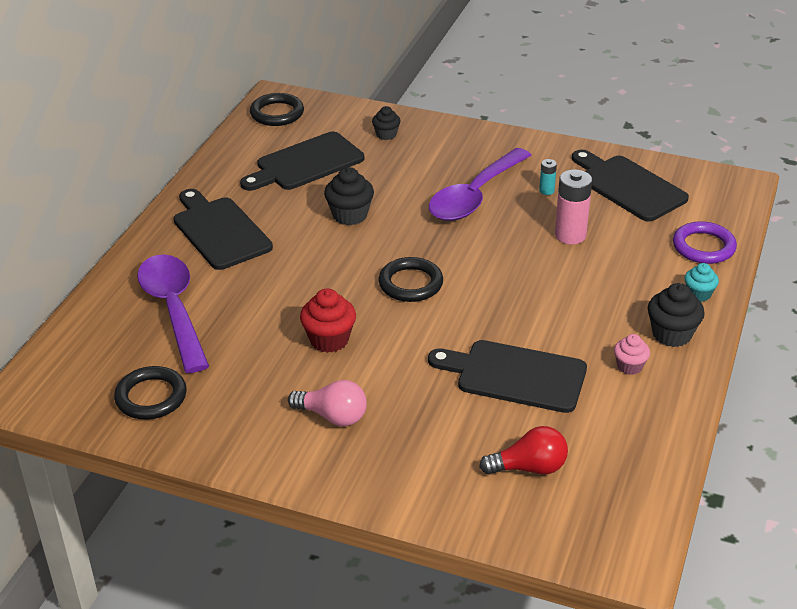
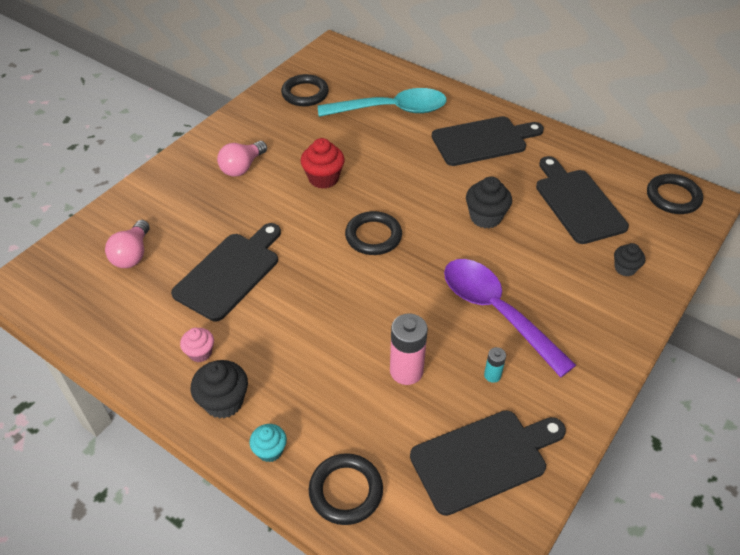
camera: 105 degrees right, 10 degrees up
(173, 309) = (392, 110): purple spoon -> turquoise spoon
(529, 468) = (132, 254): red light bulb -> pink light bulb
(703, 247) = (346, 491): purple ring -> black ring

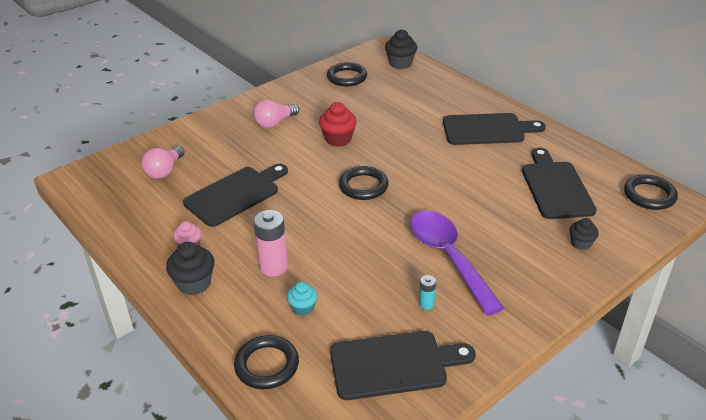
camera: 15 degrees right, 10 degrees down
(270, 450) = (217, 324): turquoise cupcake -> turquoise cupcake (303, 308)
(392, 110) = (415, 97): turquoise spoon -> none
(406, 371) = (352, 288): pink battery -> pink battery (273, 266)
(485, 217) = (467, 186): black cupcake -> black cupcake (400, 63)

